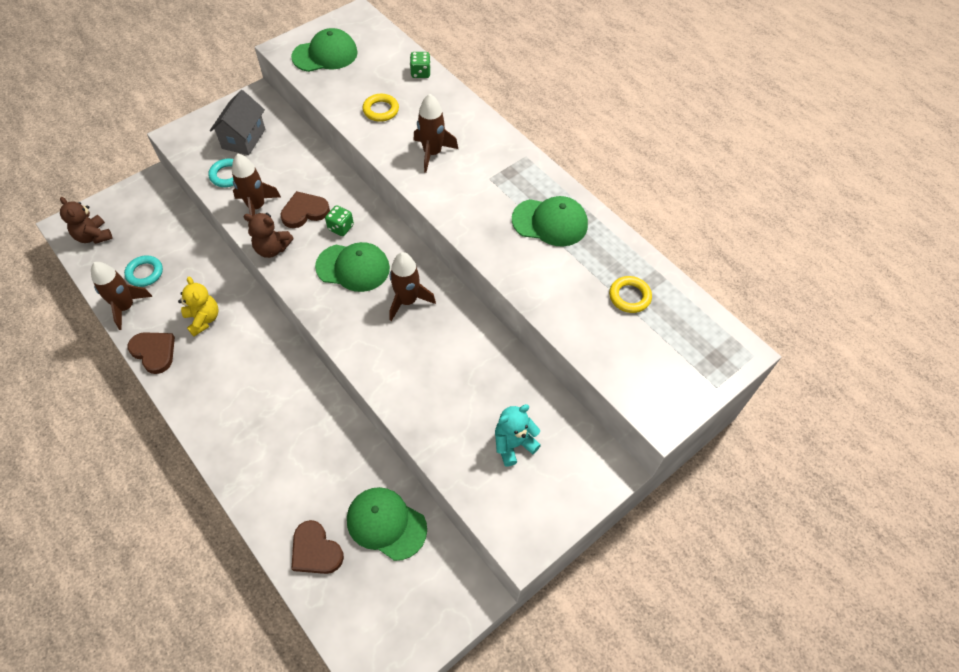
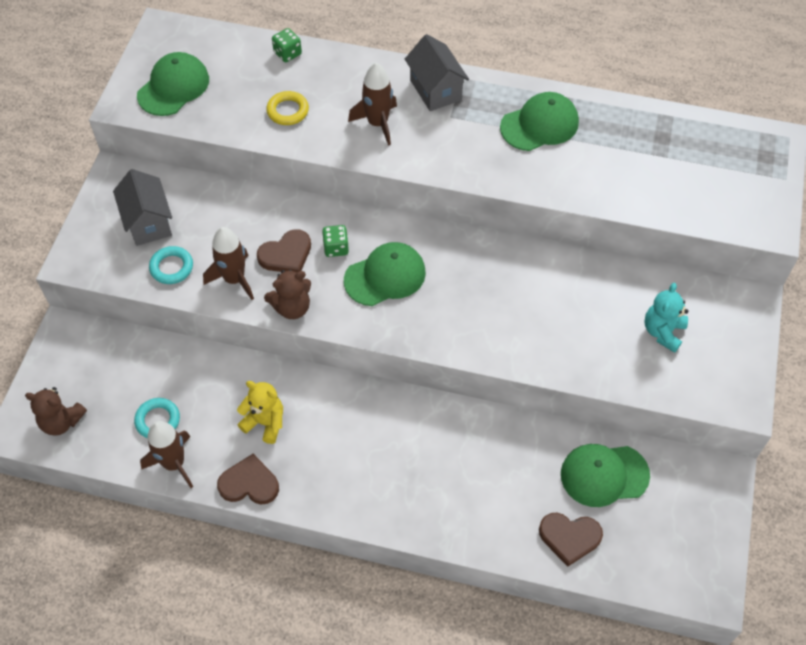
camera: 35 degrees left, 0 degrees up
(304, 212) = (286, 255): brown heart -> brown heart turned 150 degrees counterclockwise
(407, 301) = (463, 274): brown rocket -> none
(497, 154) = (435, 90): none -> grey house
(629, 296) = (660, 148): yellow ring -> none

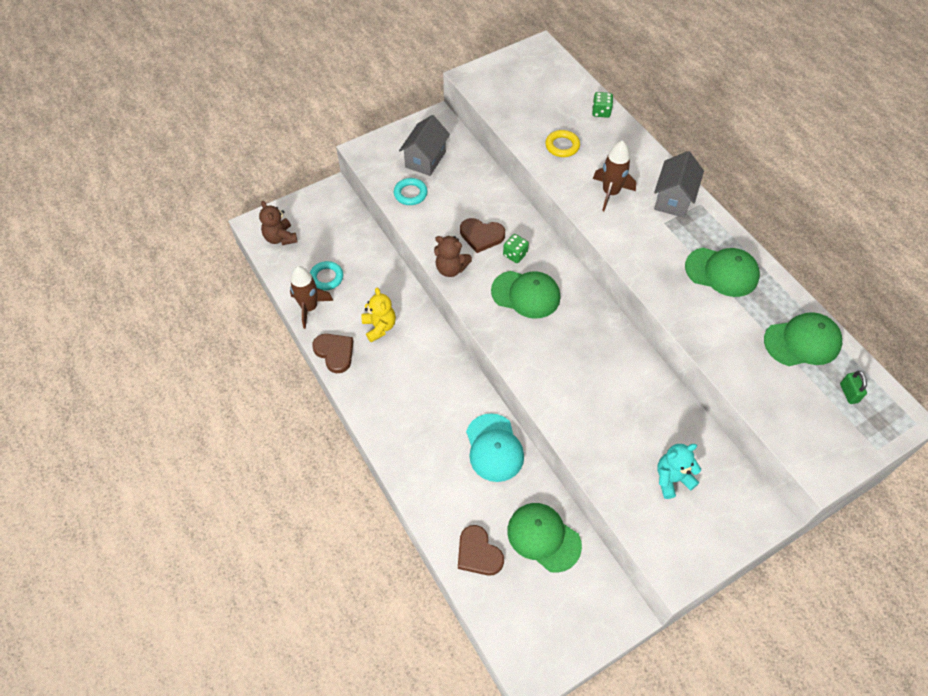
camera: 45 degrees right, 0 degrees up
(173, 87) = (510, 86): green cap -> green cap (802, 342)
(234, 279) = (437, 227): brown rocket -> none
(486, 438) = (494, 448): none -> turquoise cap
(726, 151) = (848, 393): none -> green padlock

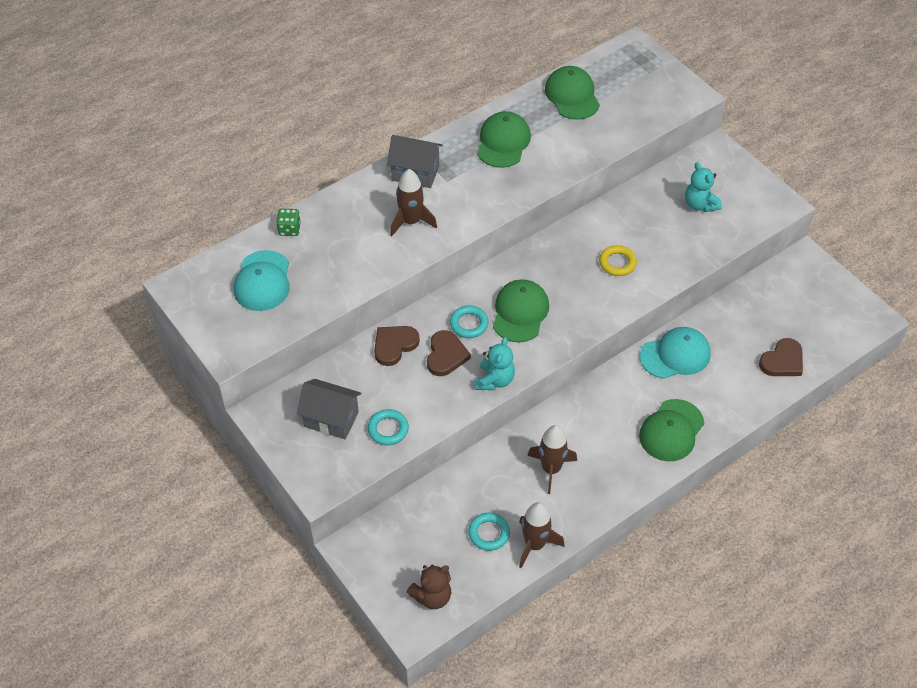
camera: 95 degrees left, 5 degrees down
(335, 353) = (592, 509): brown heart -> brown heart (394, 345)
(379, 327) = (551, 469): yellow teddy bear -> brown rocket
(451, 268) = (495, 380): brown teddy bear -> turquoise teddy bear
(515, 254) = (469, 324): green dice -> turquoise ring
(543, 95) = (262, 281): none -> turquoise cap
(543, 537) = (754, 314): green cap -> green cap (671, 430)
(562, 146) = (344, 262): yellow ring -> yellow ring (617, 263)
(848, 393) = (618, 73): green padlock -> none

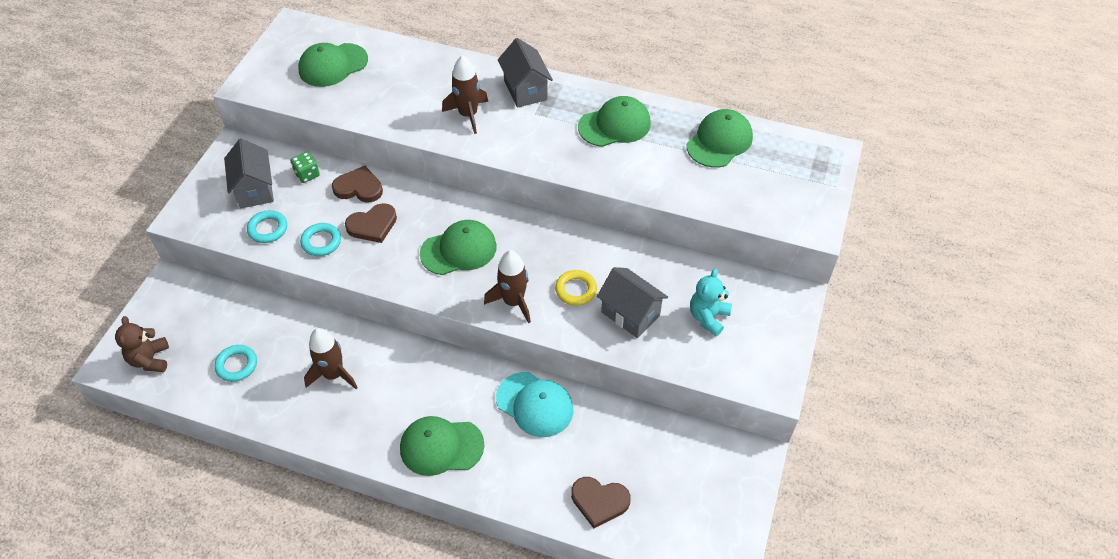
camera: 55 degrees right, 0 degrees up
(262, 281) = (333, 65): turquoise cap -> green cap
(289, 229) = (399, 52): green dice -> green dice (307, 174)
(432, 596) = (150, 359): brown teddy bear -> brown teddy bear turned 60 degrees clockwise
(469, 324) = (418, 222): turquoise ring -> turquoise ring (321, 242)
(495, 380) = (369, 271): turquoise teddy bear -> none
(534, 545) = (244, 404): brown rocket -> brown rocket (513, 302)
(664, 244) = (630, 314): none -> grey house

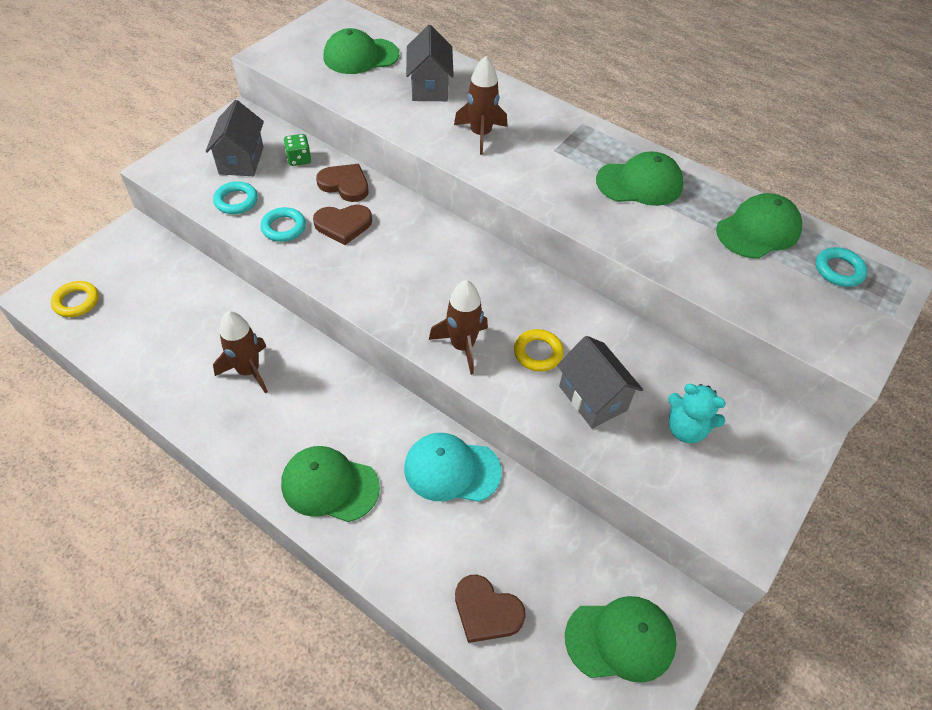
camera: 15 degrees right, 0 degrees up
(150, 359) = (76, 302): brown teddy bear -> yellow ring
(237, 365) = (156, 332): turquoise ring -> turquoise ring (838, 270)
(459, 250) = (423, 274): green cap -> green cap (620, 639)
(525, 90) = (552, 125): grey house -> grey house (429, 87)
(535, 404) = (451, 470): turquoise cap -> turquoise cap turned 135 degrees clockwise
(708, 317) = (686, 429): turquoise teddy bear -> turquoise teddy bear turned 105 degrees counterclockwise

